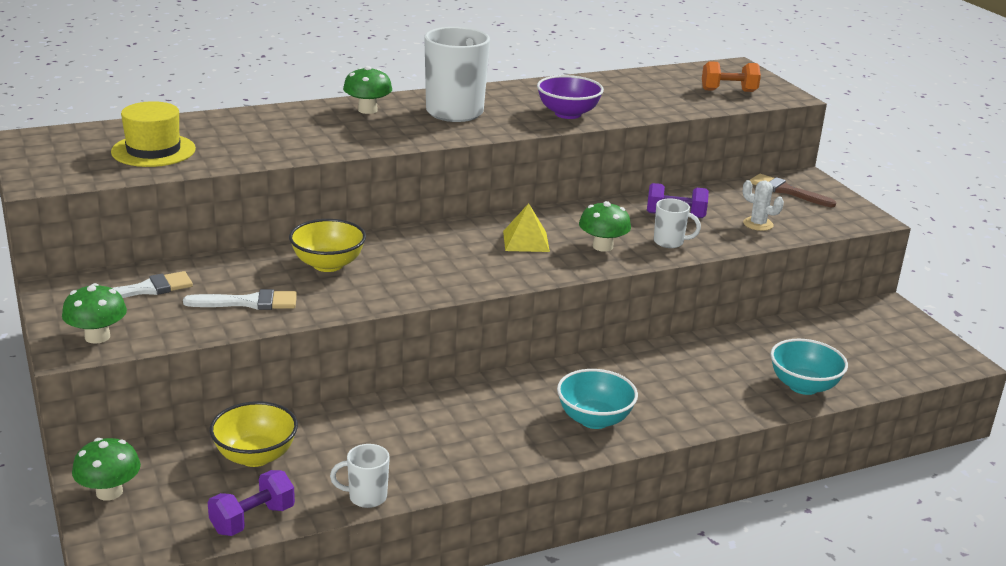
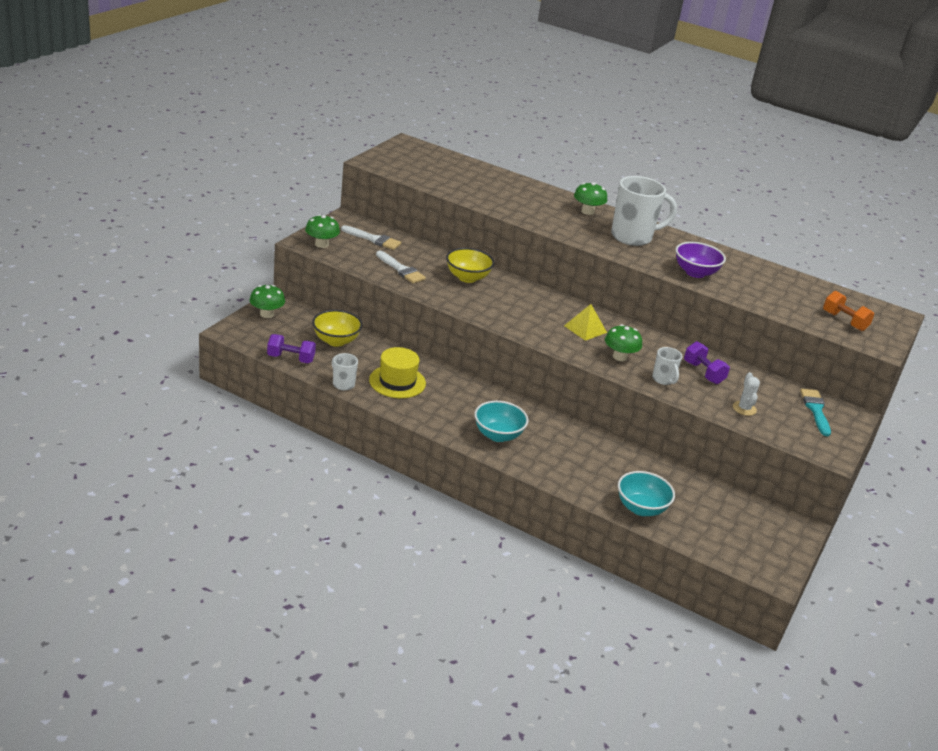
camera: 50 degrees right, 5 degrees up
(153, 150) = (444, 174): yellow hat -> yellow hat (397, 382)
(787, 191) = (815, 410): brown brush -> turquoise brush

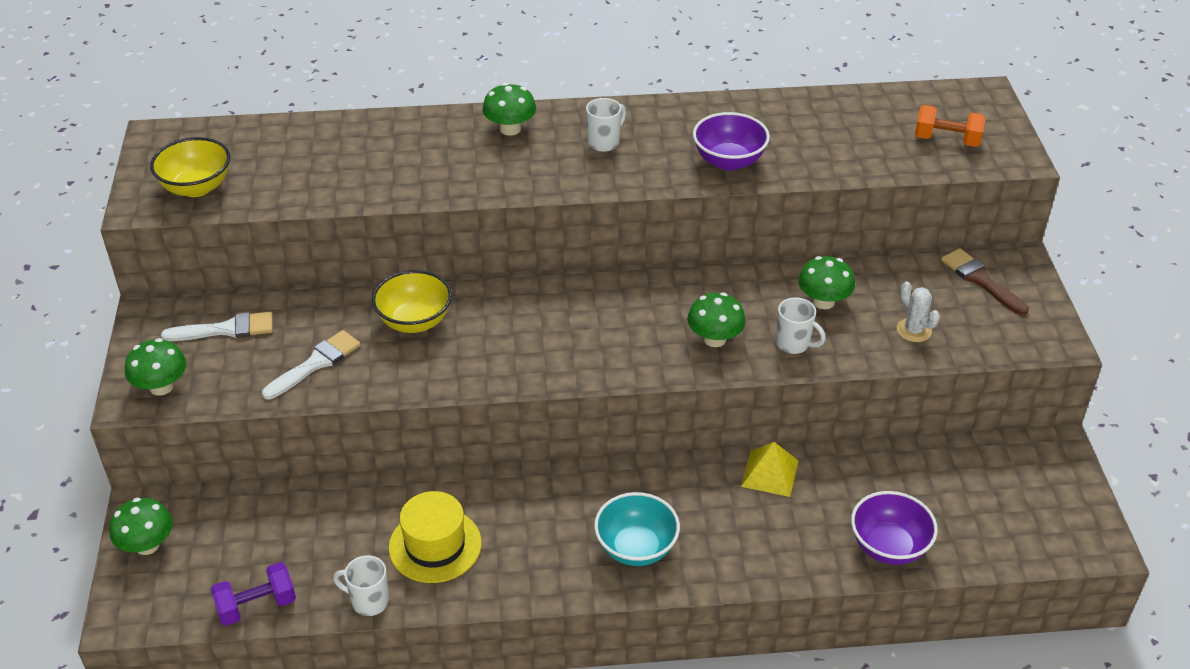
camera: 30 degrees left, 10 degrees up
(336, 341) = (289, 528): yellow bowl -> yellow bowl (196, 187)
(401, 269) = (316, 363): white brush -> white brush turned 60 degrees counterclockwise
(585, 329) = (635, 317): yellow pyramid -> yellow pyramid (770, 473)
(633, 237) = (604, 142): white mug -> white mug, size x0.49
(641, 508) = (888, 546): turquoise bowl -> purple bowl
(703, 373) = (823, 301): purple dumbbell -> green mushroom
(815, 410) = (980, 280): turquoise brush -> brown brush

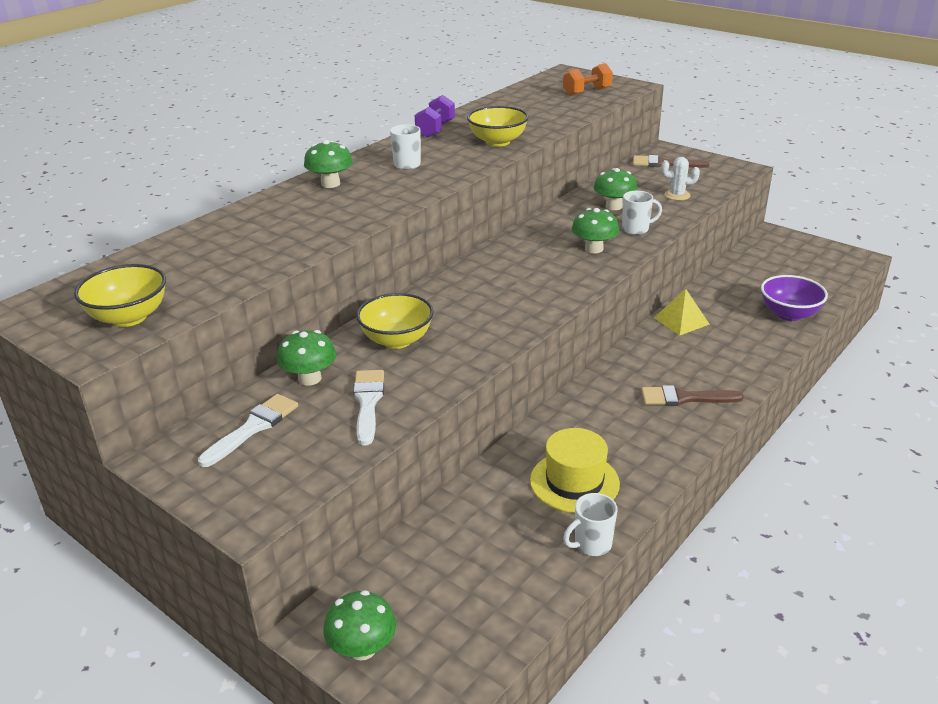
camera: 45 degrees left, 10 degrees down
(161, 387) = (261, 494): green mushroom -> green mushroom (309, 378)
(257, 606) = (521, 612): purple dumbbell -> purple dumbbell (435, 129)
(636, 548) = (684, 398): turquoise bowl -> brown brush
(729, 161) = (497, 142): purple bowl -> yellow bowl

